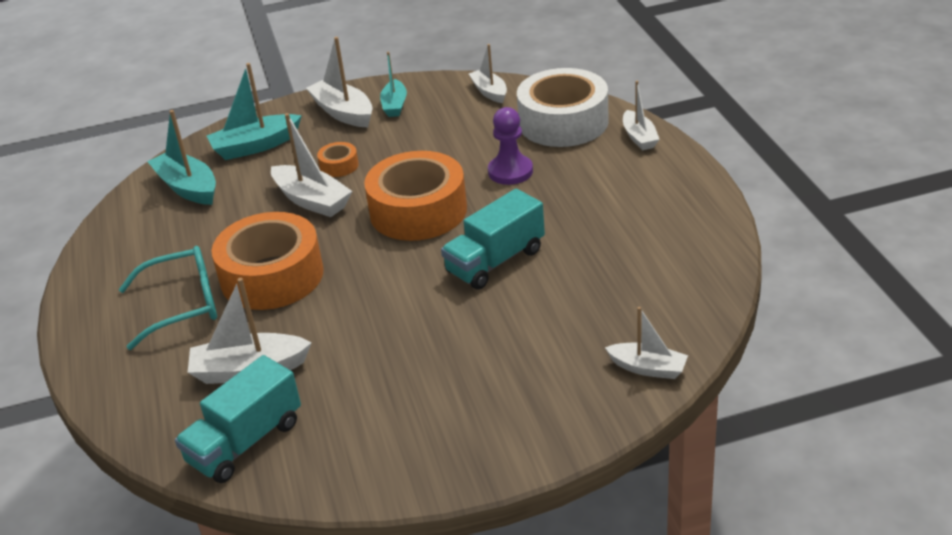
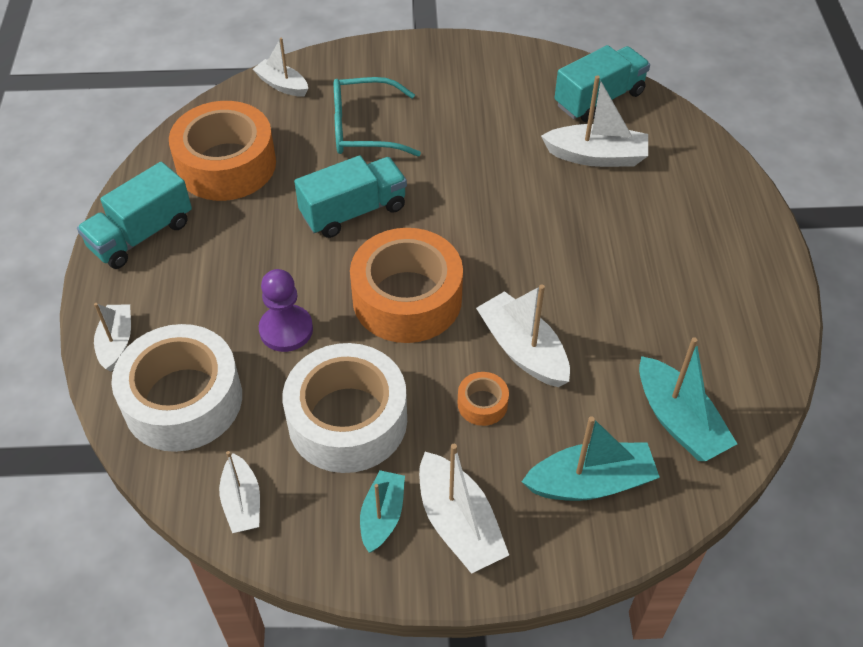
camera: 170 degrees left, 15 degrees up
(183, 305) = (663, 239): turquoise glasses -> turquoise glasses (363, 129)
(272, 276) = (574, 251): orange tape -> orange tape (226, 164)
(437, 138) = (347, 420): none -> white tape
(682, 201) = (141, 235): none -> turquoise truck

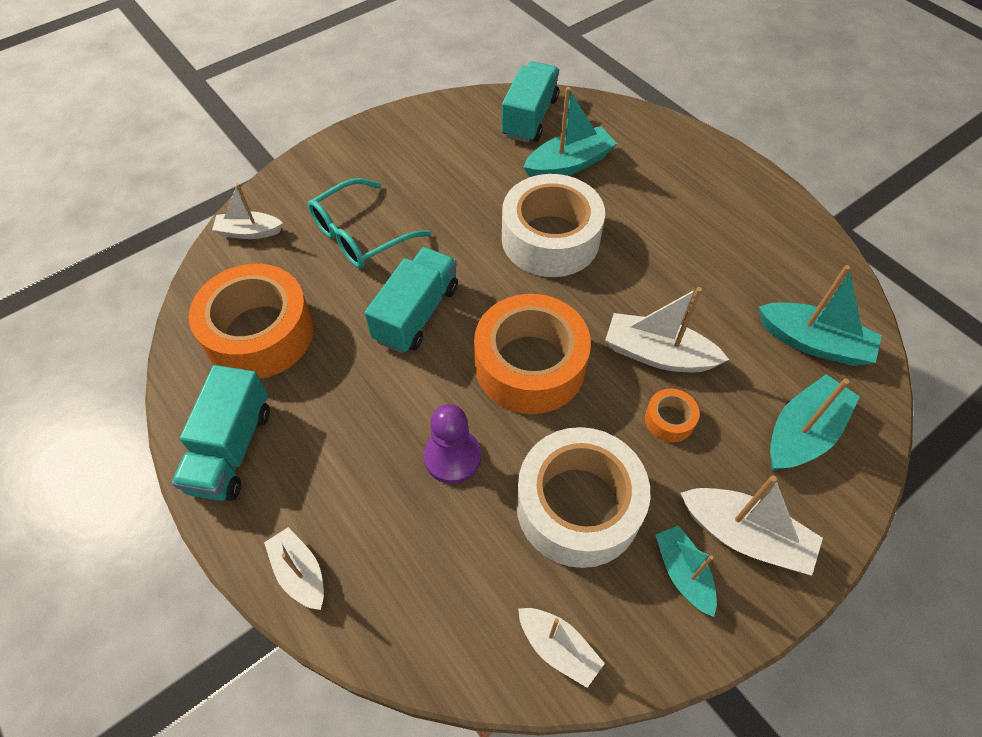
camera: 35 degrees left, 5 degrees up
(183, 400) = (416, 587): white tape -> white tape (550, 238)
(596, 156) = (569, 164): white boat -> turquoise boat

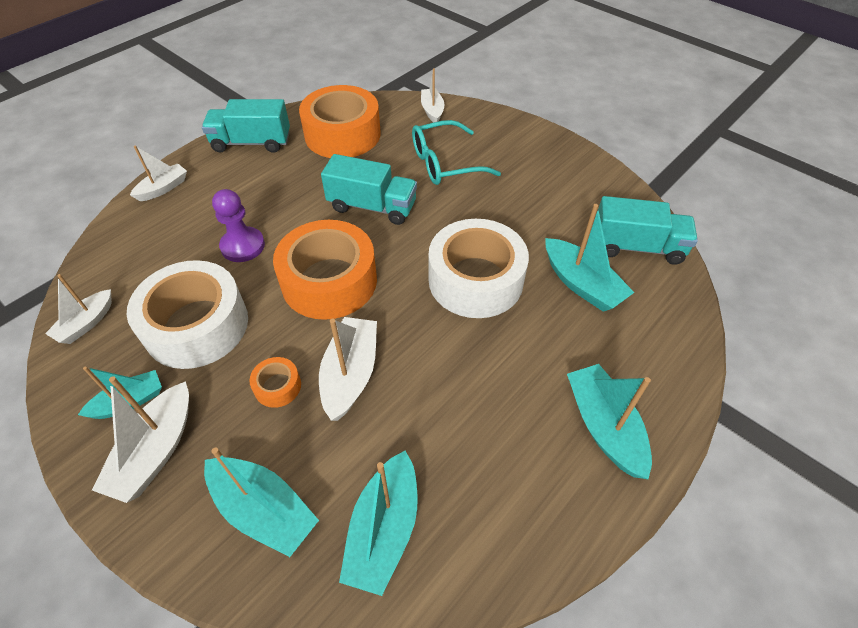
camera: 80 degrees right, 5 degrees down
(360, 235) = (445, 163): turquoise glasses -> turquoise glasses turned 60 degrees counterclockwise
(718, 187) = (604, 426): none -> turquoise boat

